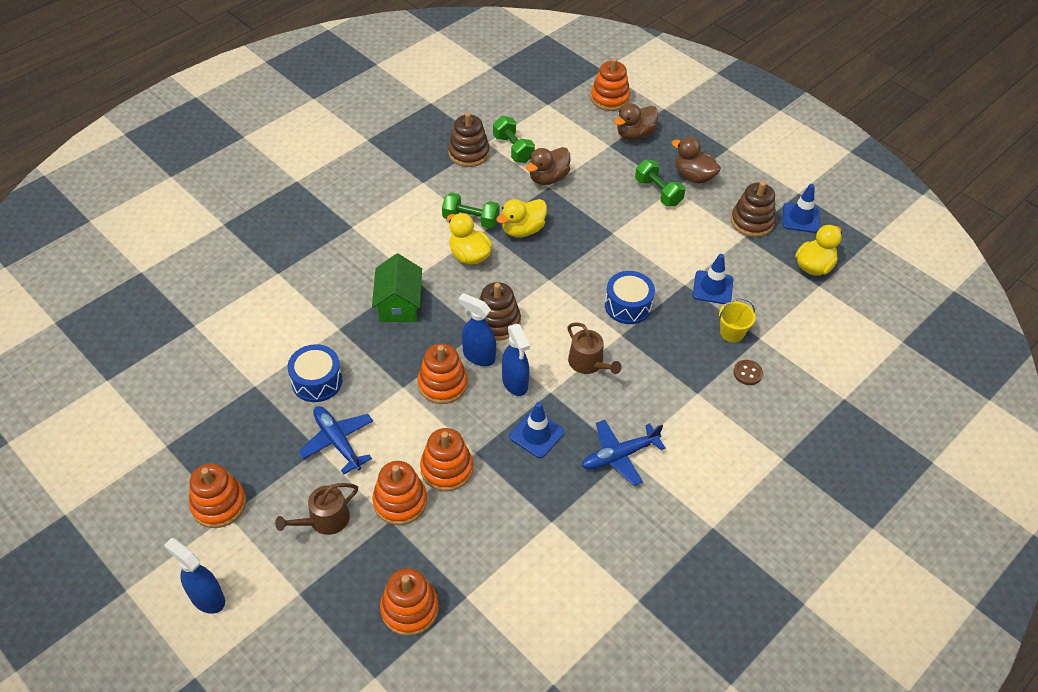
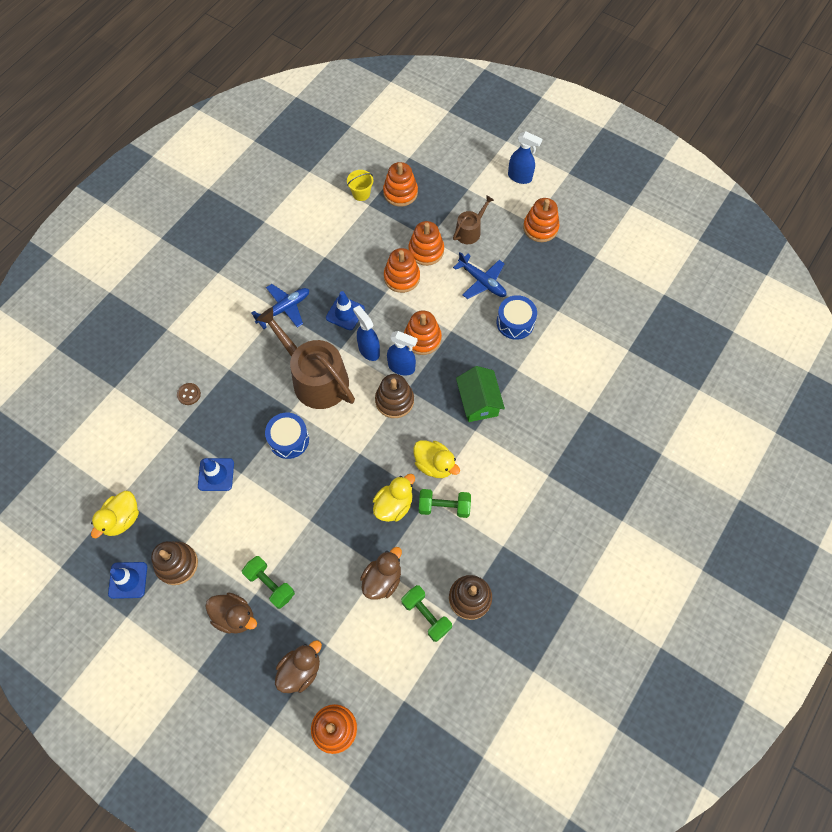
camera: 170 degrees right, 15 degrees up
(588, 363) = (315, 378): brown watering can -> brown watering can, size x2.00
(732, 333) = (200, 430): yellow bucket -> yellow bucket (361, 194)

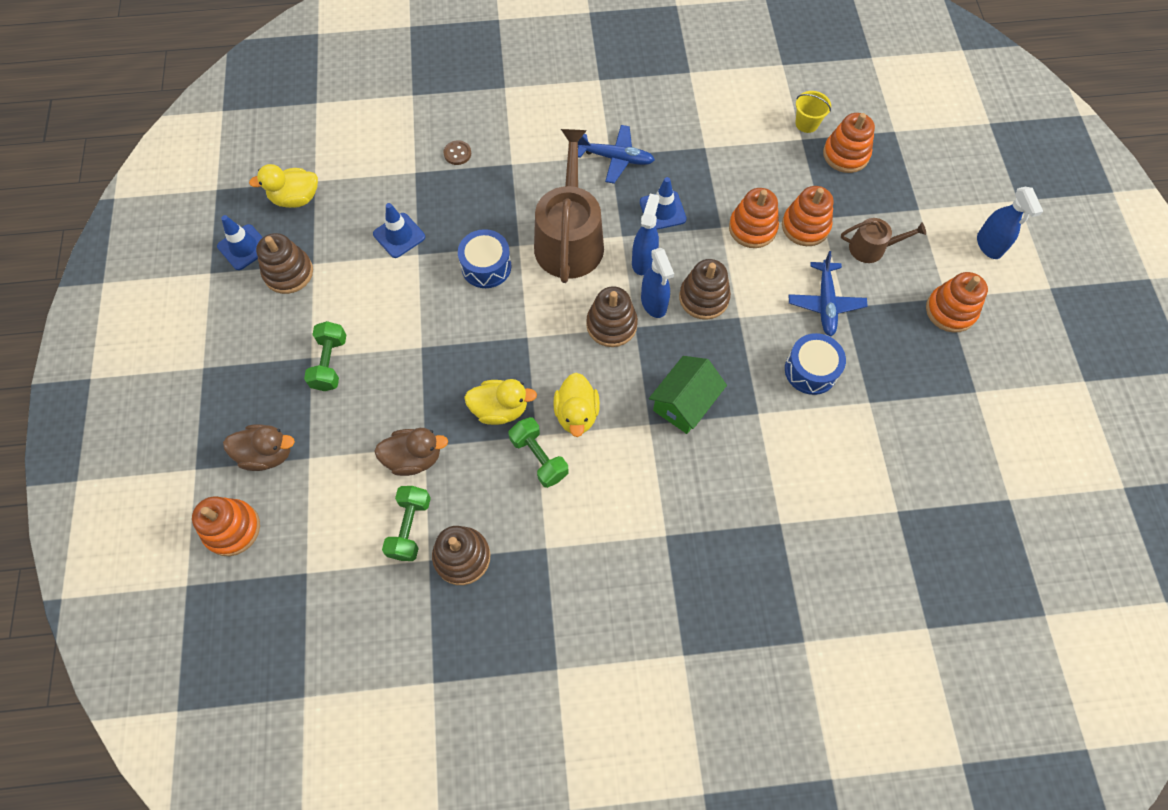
camera: 50 degrees right, 0 degrees up
(235, 616) = (276, 357): brown duck -> none
(422, 338) = (704, 298): orange stacking toy -> brown stacking toy

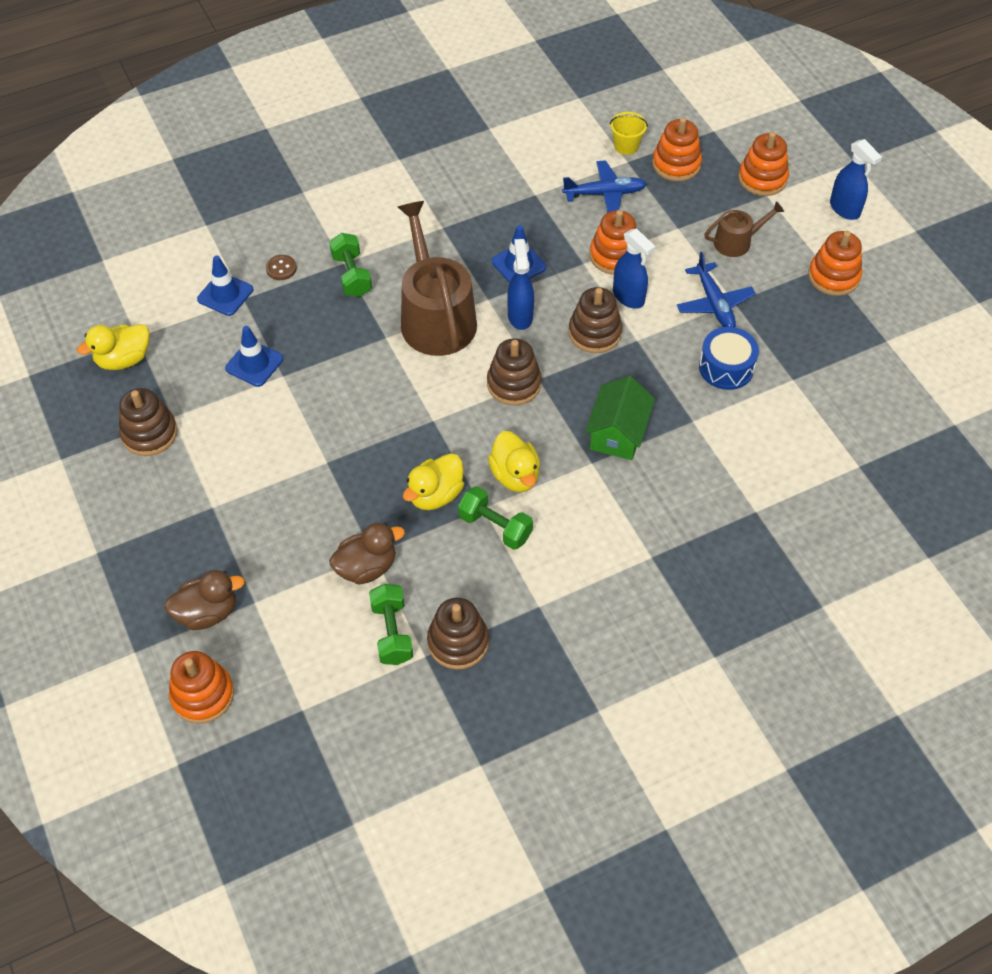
camera: 20 degrees left, 10 degrees down
(244, 247) = (87, 423): blue traffic cone -> blue traffic cone (225, 294)
(330, 363) = (236, 506): green dumbbell -> green dumbbell (352, 275)
(486, 266) = (360, 367): blue drum -> none
(500, 409) = (435, 495): yellow duck -> yellow duck turned 150 degrees clockwise
(615, 158) = (449, 229): blue plane -> blue plane (604, 194)
(654, 303) = (547, 352): blue spray bottle -> blue spray bottle (628, 297)
(805, 226) = (665, 240): orange stacking toy -> orange stacking toy (762, 179)

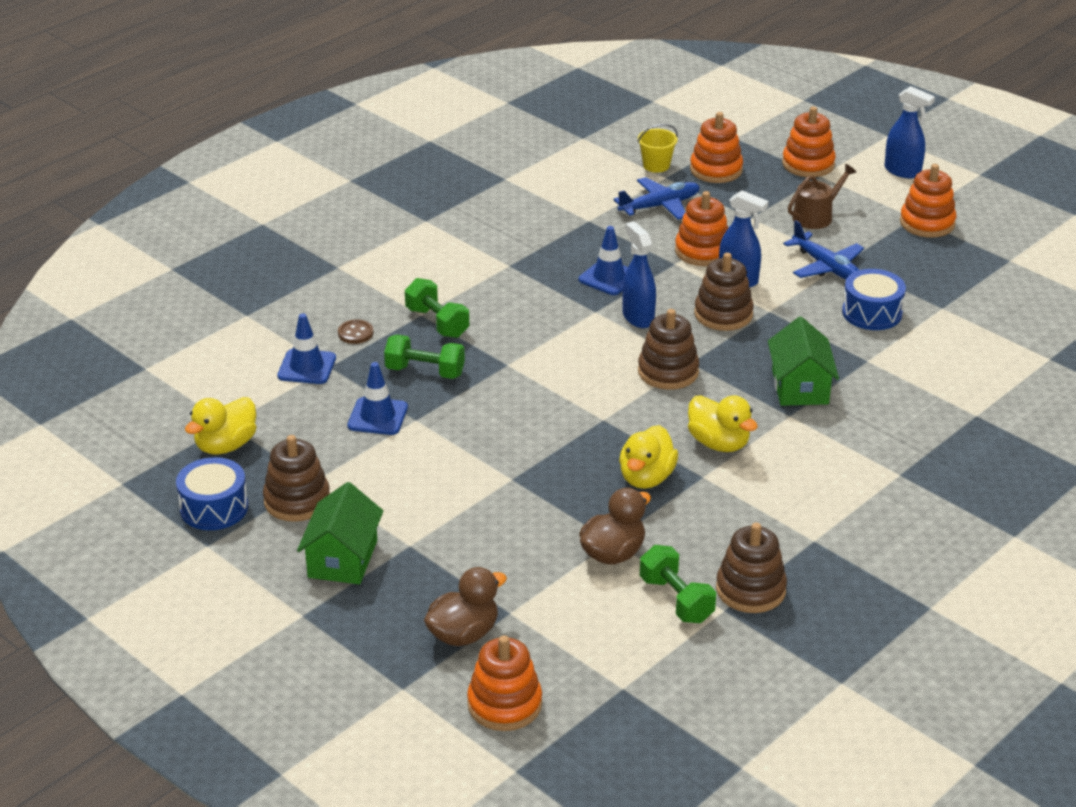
camera: 20 degrees left, 20 degrees down
(84, 422) = (214, 508): none -> blue drum
(154, 505) = (342, 559): none -> green house
(435, 317) = (550, 337): brown watering can -> none
(495, 527) = (726, 488): green dumbbell -> green dumbbell (425, 371)

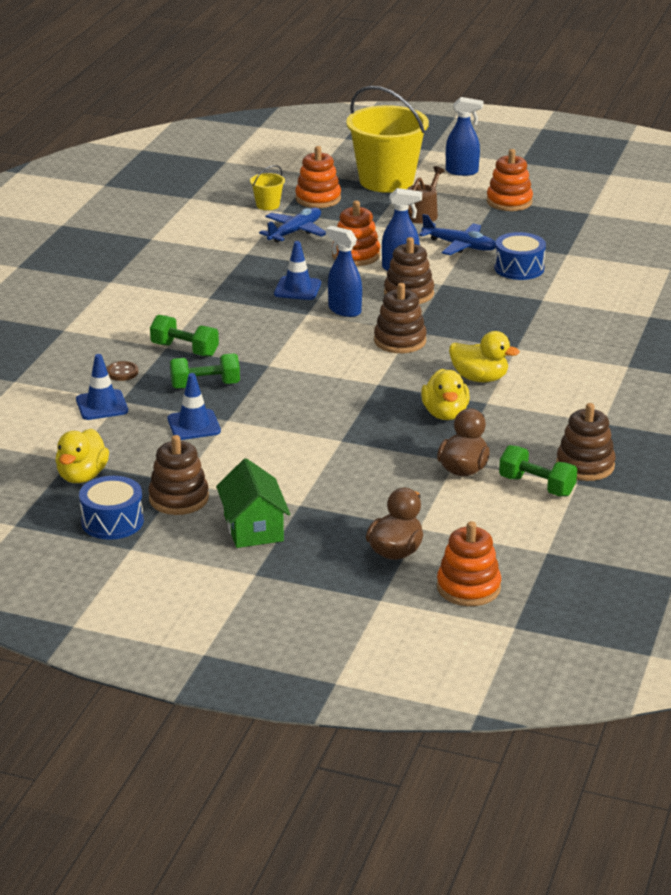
camera: 25 degrees left, 5 degrees down
(800, 387) = (507, 327): green house -> none
(808, 164) = (386, 181): orange stacking toy -> yellow bucket

